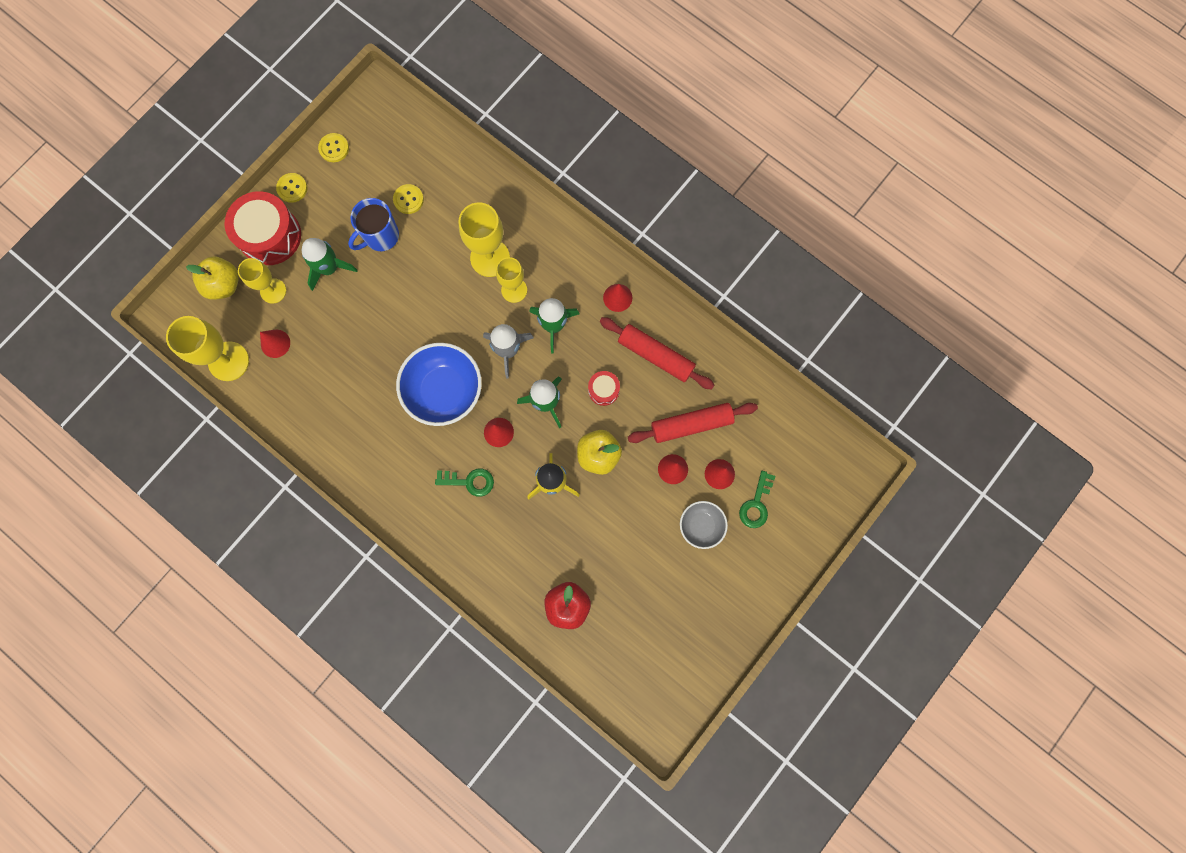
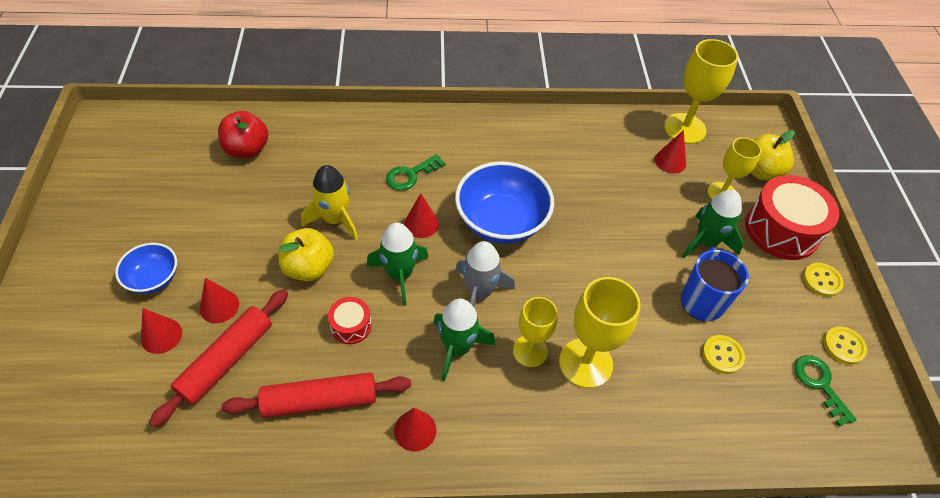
camera: 135 degrees right, 25 degrees down
(701, 526) = (153, 278): grey bowl -> blue bowl
(756, 504) = (99, 335): green key -> green key (819, 384)

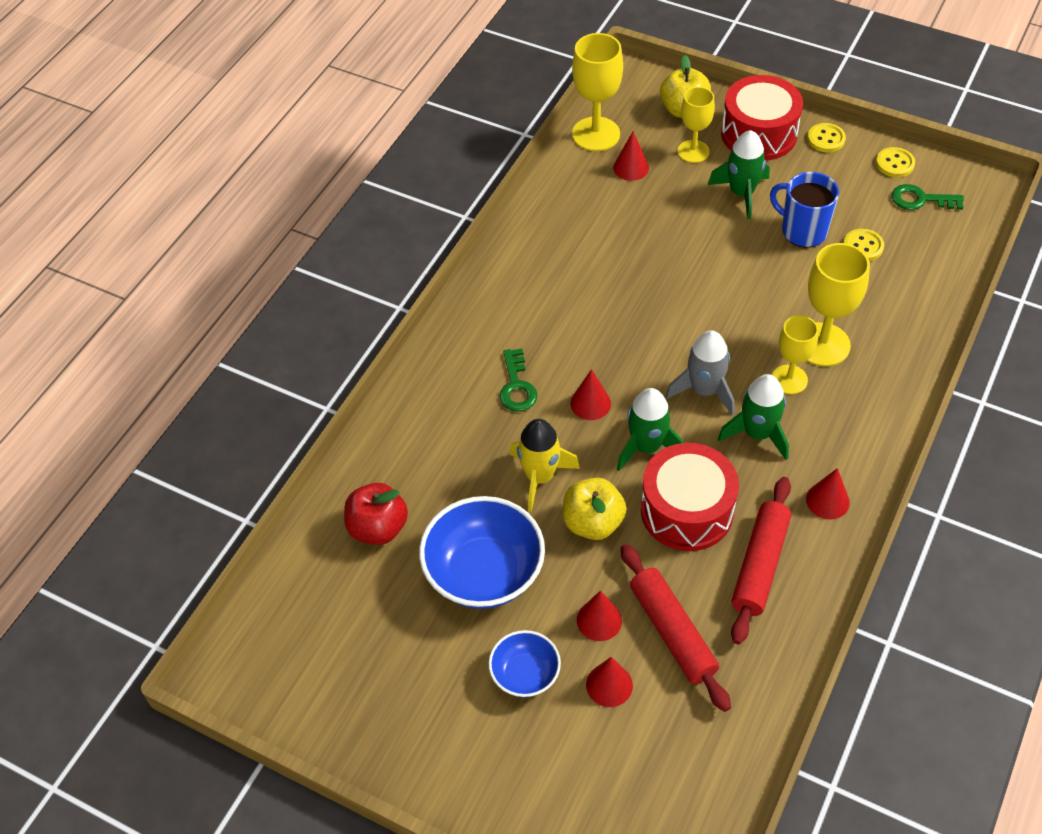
camera: 55 degrees left, 0 degrees up
(351, 326) = (687, 510): red drum -> red drum, size x2.05
(501, 221) = (627, 335): blue bowl -> blue bowl (484, 573)

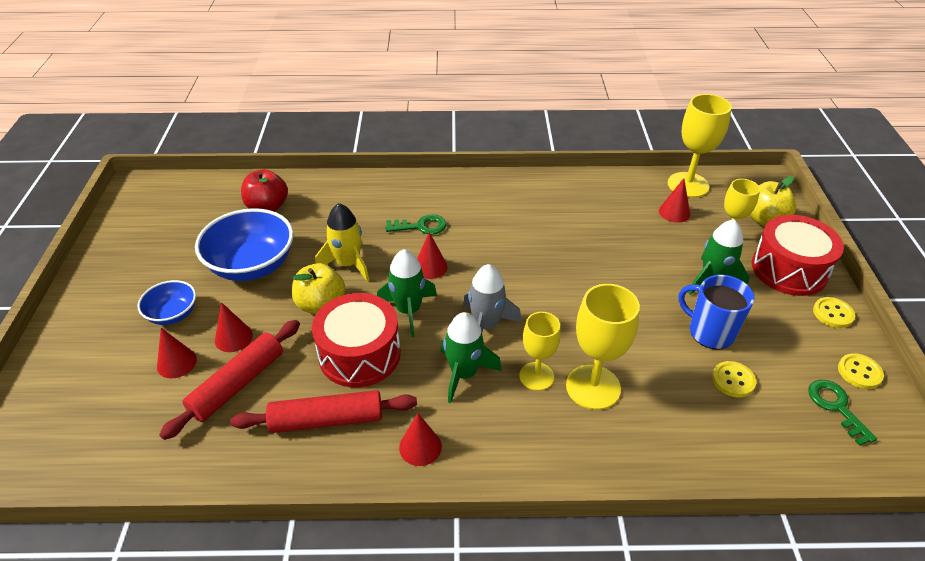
camera: 60 degrees right, 10 degrees down
(516, 386) = (421, 226): green key -> green key turned 150 degrees counterclockwise
(802, 231) = (710, 332): blue mug -> blue mug turned 60 degrees counterclockwise

